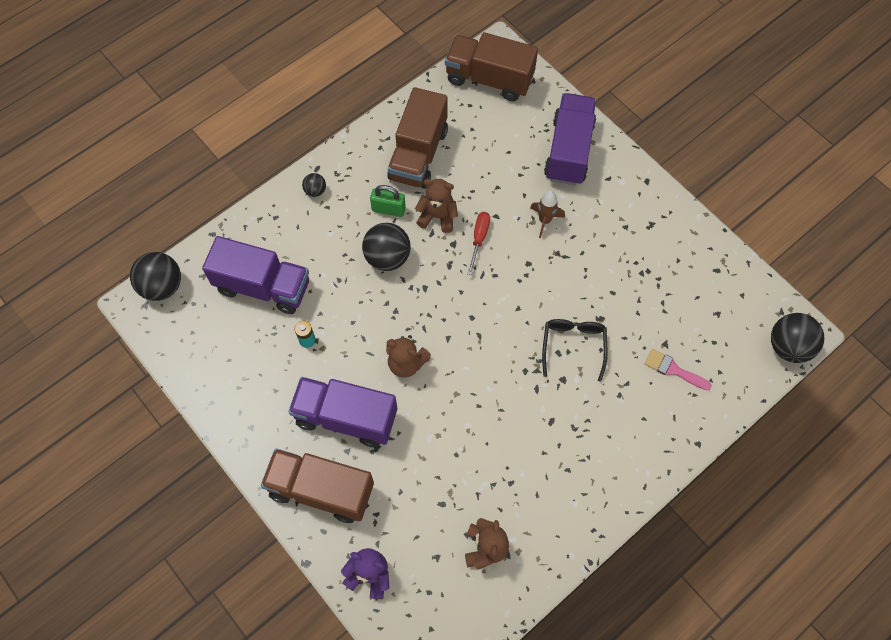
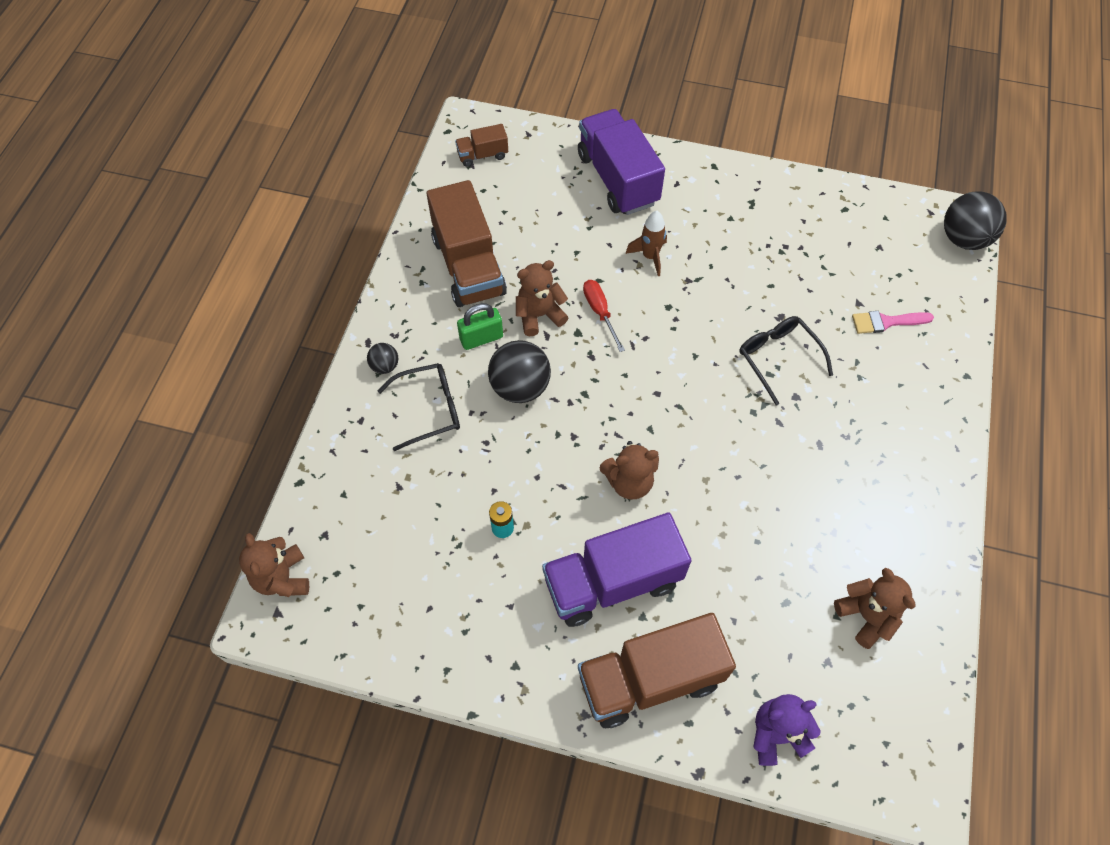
camera: 35 degrees left, 5 degrees down
(162, 286) = (282, 578): black ball -> brown teddy bear
(263, 286) = (406, 502): purple truck -> none
(321, 236) = (429, 409): none -> black glasses
(489, 79) = (482, 155): brown truck -> brown truck, size x0.48

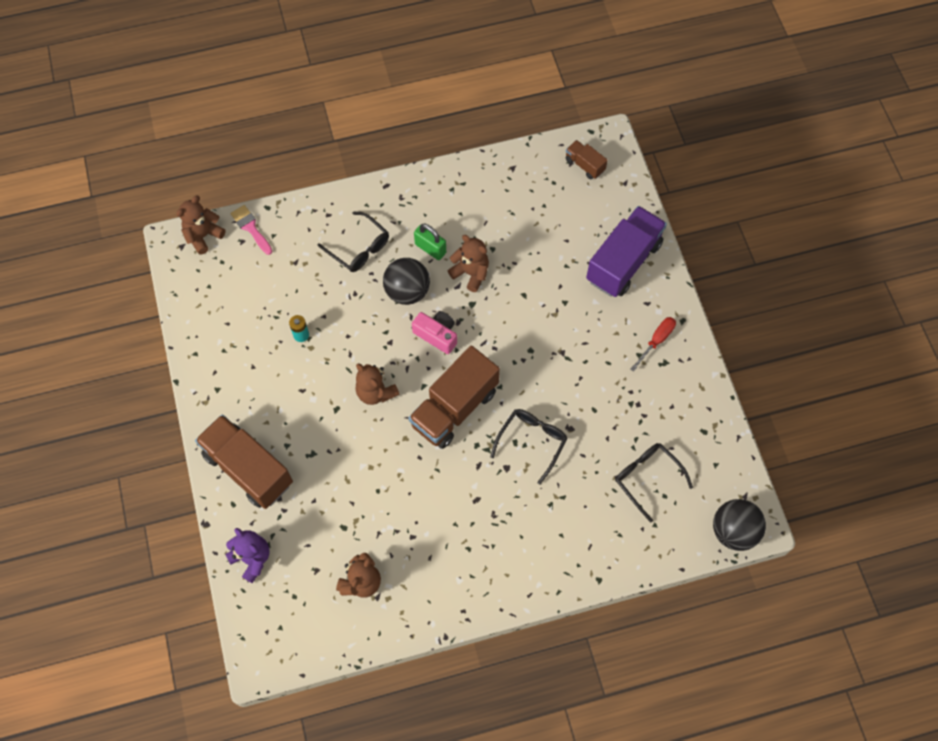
camera: 60 degrees right, 5 degrees up
(385, 366) = (374, 205): black ball -> none
(468, 266) = (483, 209): brown truck -> brown truck (454, 408)
(594, 384) = (437, 335): none -> pink camera
(600, 312) = (497, 309): red screwdriver -> red screwdriver (656, 341)
(612, 582) = (300, 416): purple truck -> none
(650, 257) = (566, 317): brown rocket -> none
(872, 279) = (647, 478): none -> black glasses
(886, 322) = (612, 503): pink brush -> pink brush (251, 228)

